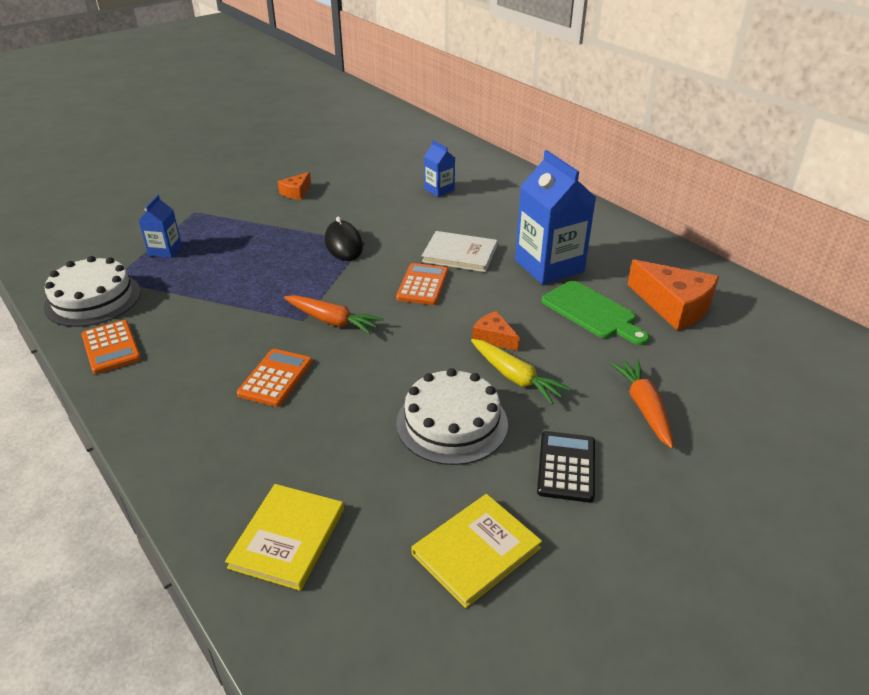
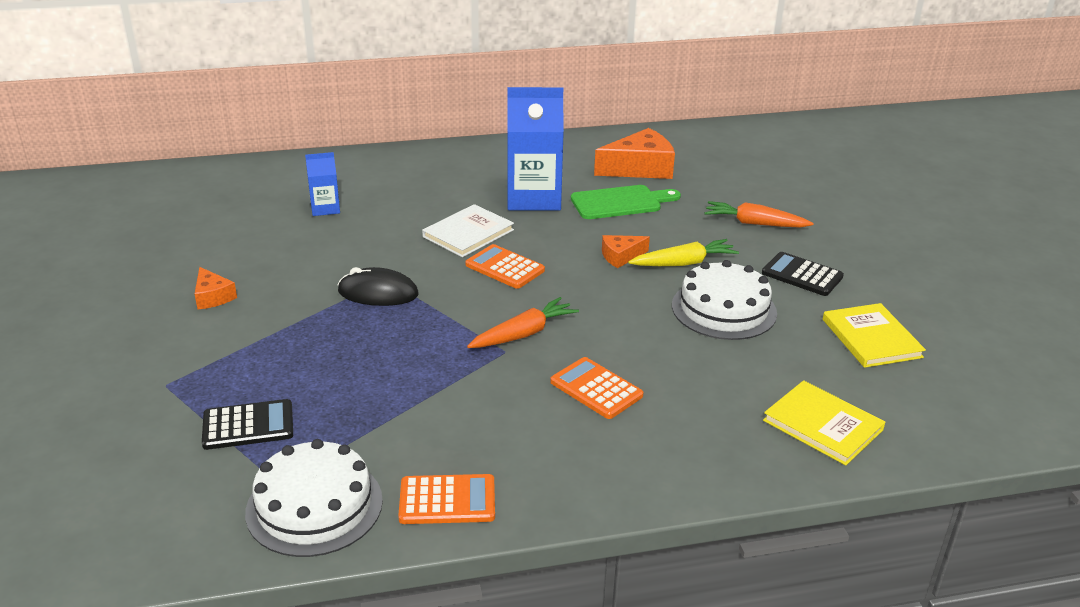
camera: 65 degrees left, 5 degrees down
(165, 250) = (248, 426): blue carton -> black calculator

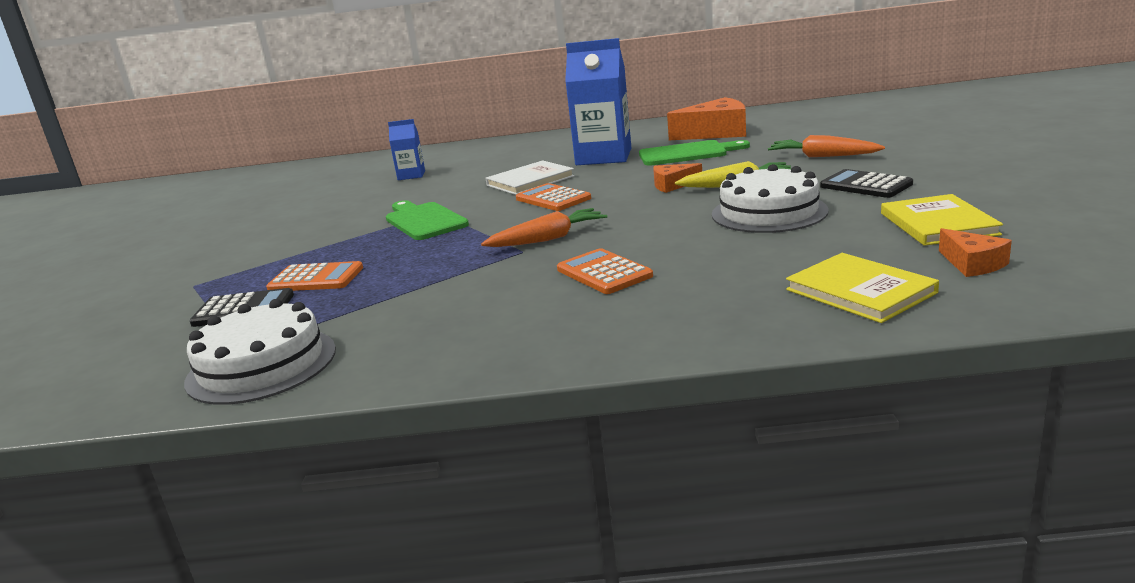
camera: 15 degrees right, 10 degrees down
(213, 297) = (277, 230): orange cheese -> orange cheese (972, 264)
(378, 293) = (424, 221): black mouse -> green cutting board
(447, 500) = (398, 359): orange calculator -> orange calculator (316, 279)

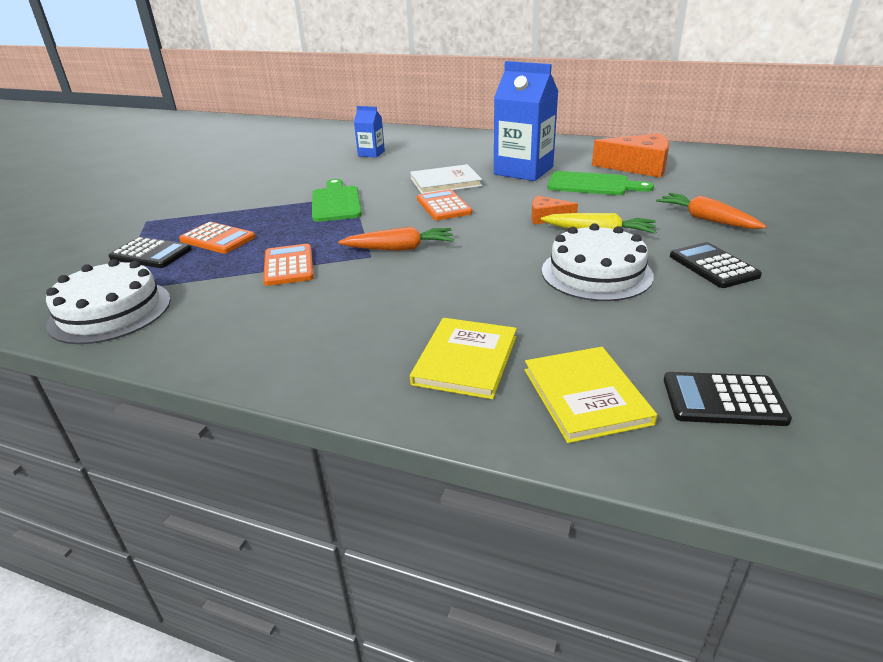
camera: 20 degrees right, 10 degrees up
(604, 273) = (404, 299): orange calculator -> orange calculator (289, 266)
(938, 224) = (737, 336): yellow book -> yellow book (465, 360)
(972, 264) = (723, 400): orange cheese -> black calculator

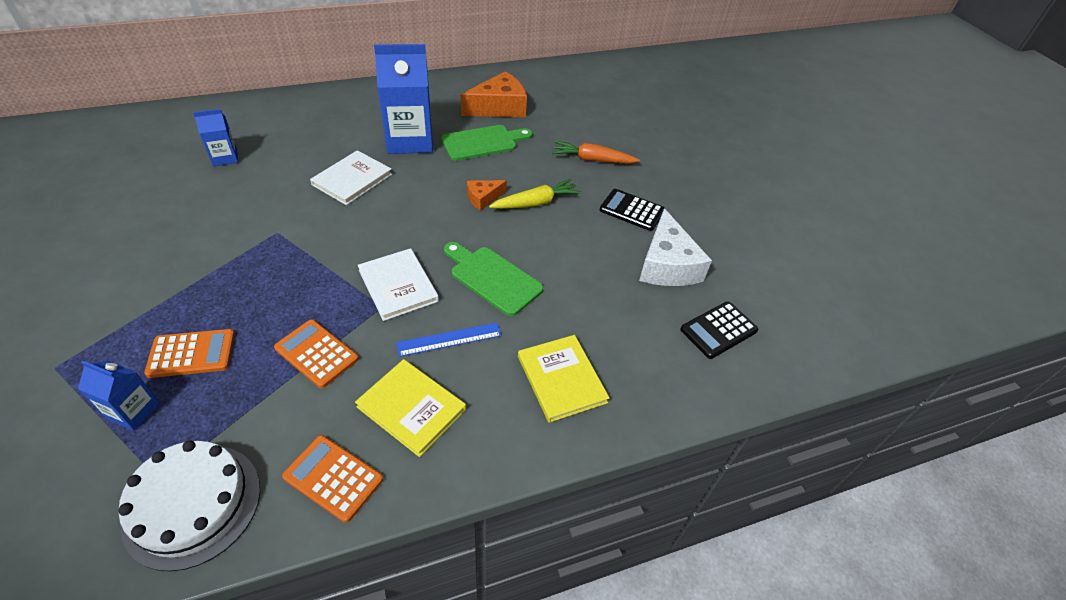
camera: 45 degrees left, 15 degrees up
(151, 254) = (133, 411): black calculator -> blue carton
(336, 202) = (268, 248): green cutting board -> green cutting board (492, 278)
(397, 293) = (449, 339): none -> blue ruler
(400, 248) = (398, 286): orange carrot -> white book
(443, 206) = (383, 214): orange calculator -> orange calculator (333, 478)
(586, 396) = (654, 368): yellow book -> yellow book (411, 408)
(596, 273) = (569, 249): white cake -> none
(711, 320) = (667, 264): none -> white cheese

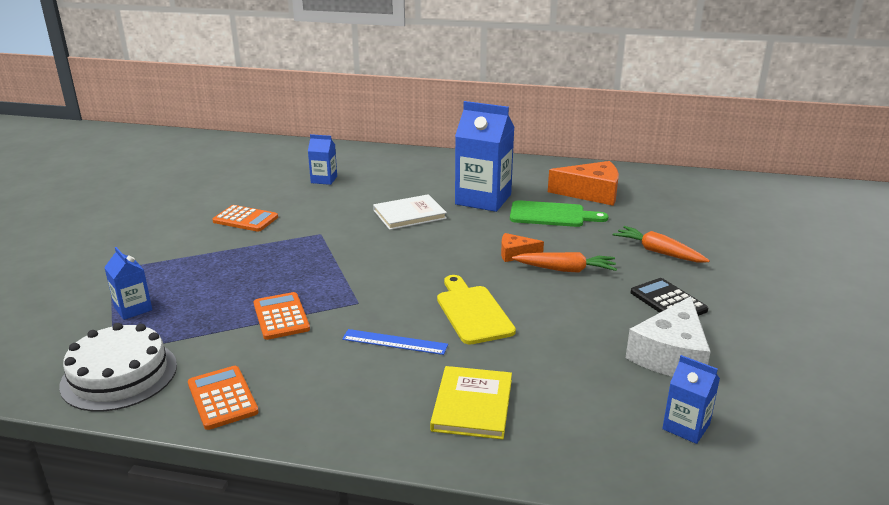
camera: 35 degrees right, 20 degrees down
(192, 354) = (197, 289): orange calculator -> orange calculator (245, 219)
(398, 286) = (384, 293): white book -> none
(411, 408) = (321, 376): yellow book -> none
(492, 278) = (472, 312): green cutting board -> yellow cutting board
(535, 203) = (565, 270): yellow carrot -> orange carrot
(718, 330) = (686, 427): black calculator -> blue carton

